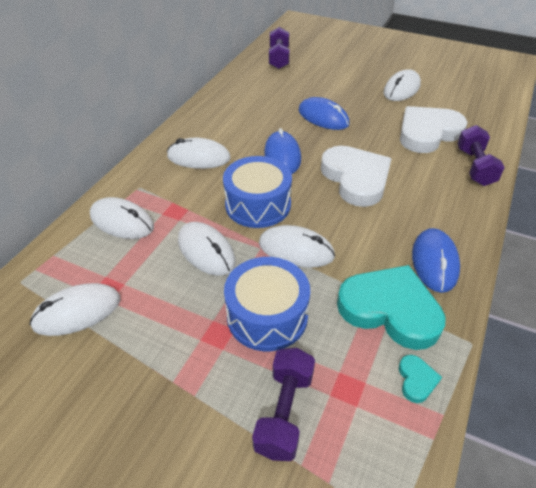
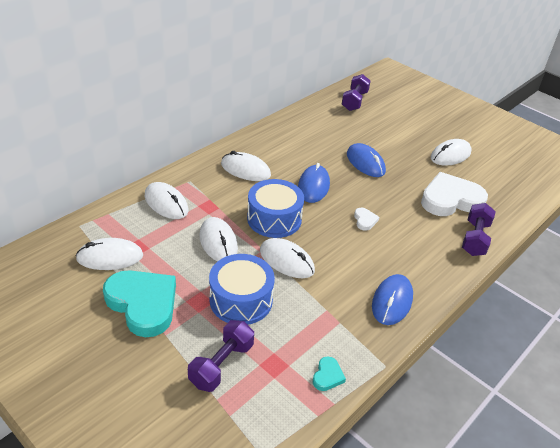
camera: 15 degrees right, 5 degrees down
(356, 179) = (365, 220): white heart -> white heart, size x0.41
(390, 309) = (336, 324): turquoise heart -> turquoise heart (143, 304)

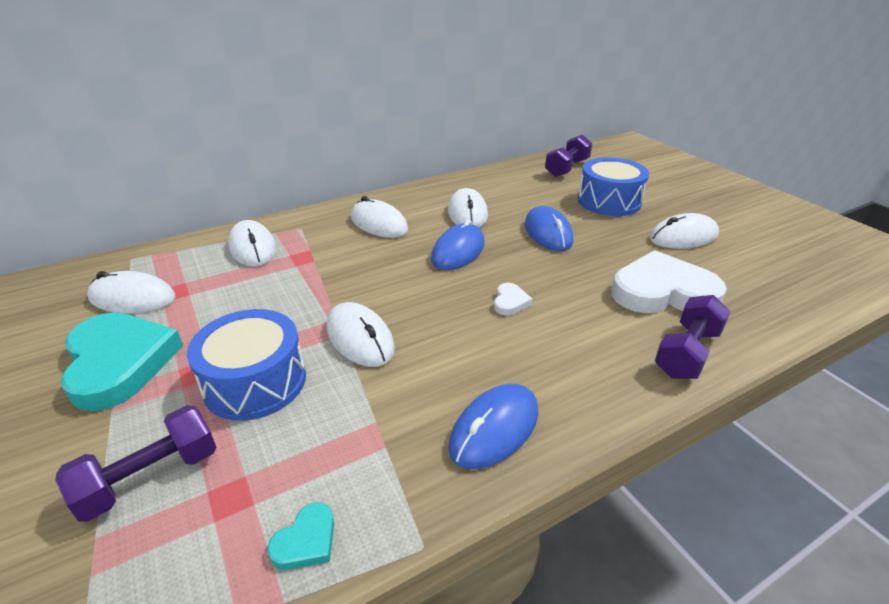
camera: 20 degrees right, 5 degrees down
(218, 242) = (282, 300): white mouse -> white mouse (467, 213)
(274, 219) = (378, 283): blue drum -> blue drum (609, 201)

